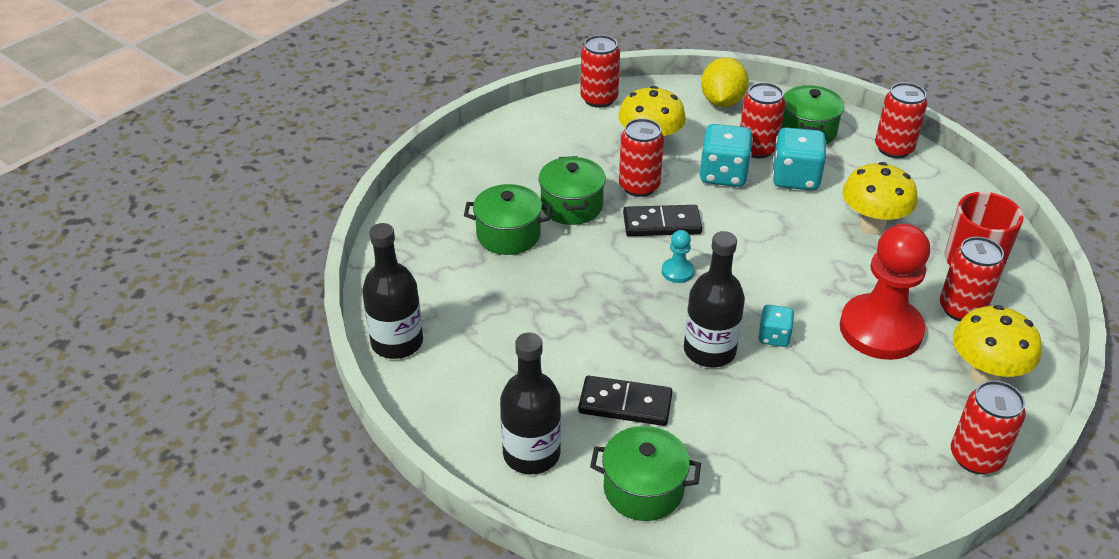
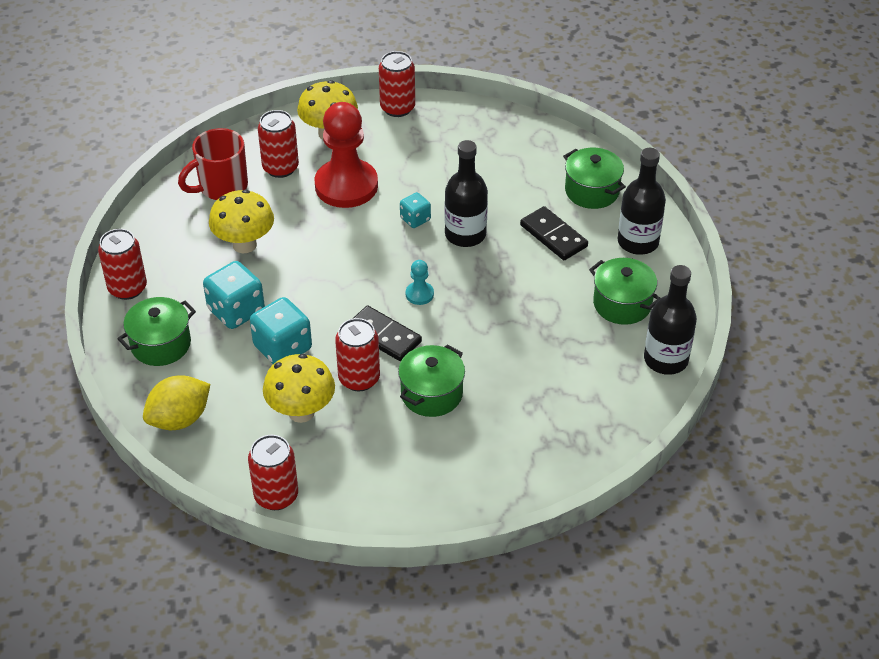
camera: 140 degrees left, 5 degrees up
(508, 235) = (507, 398): green pot -> green pot (622, 304)
(757, 149) = (223, 354): red can -> none

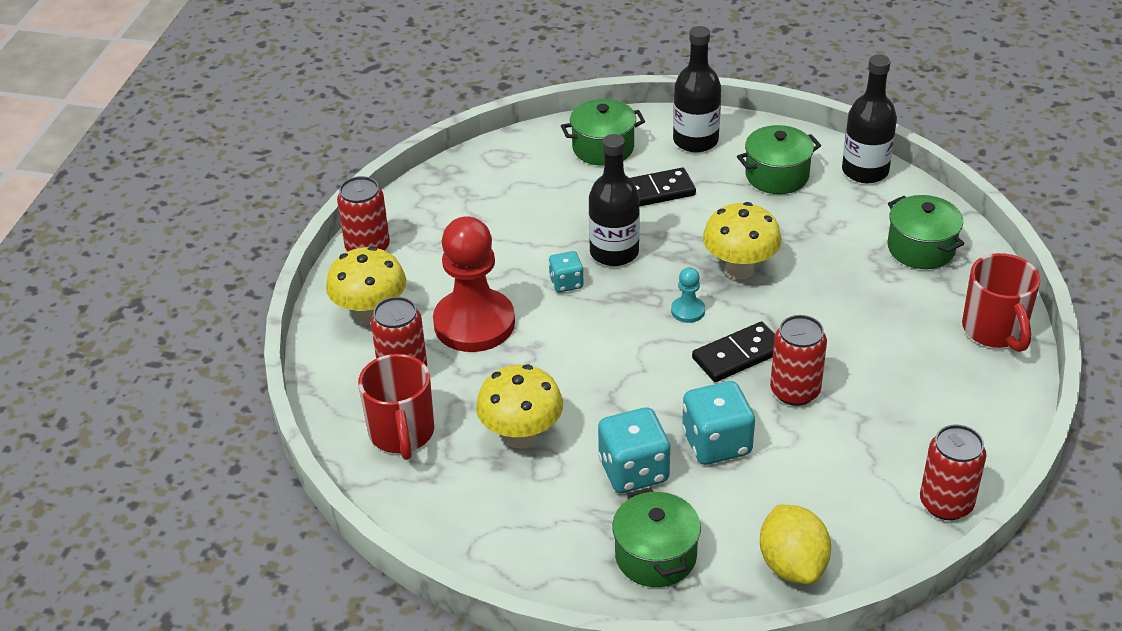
camera: 65 degrees left, 5 degrees down
(127, 288) = (535, 568): red can -> none
(301, 412) = (826, 451): yellow mushroom -> yellow mushroom (739, 269)
(431, 394) = (842, 341): green pot -> green pot (921, 248)
(495, 491) = (995, 331): none -> red mug

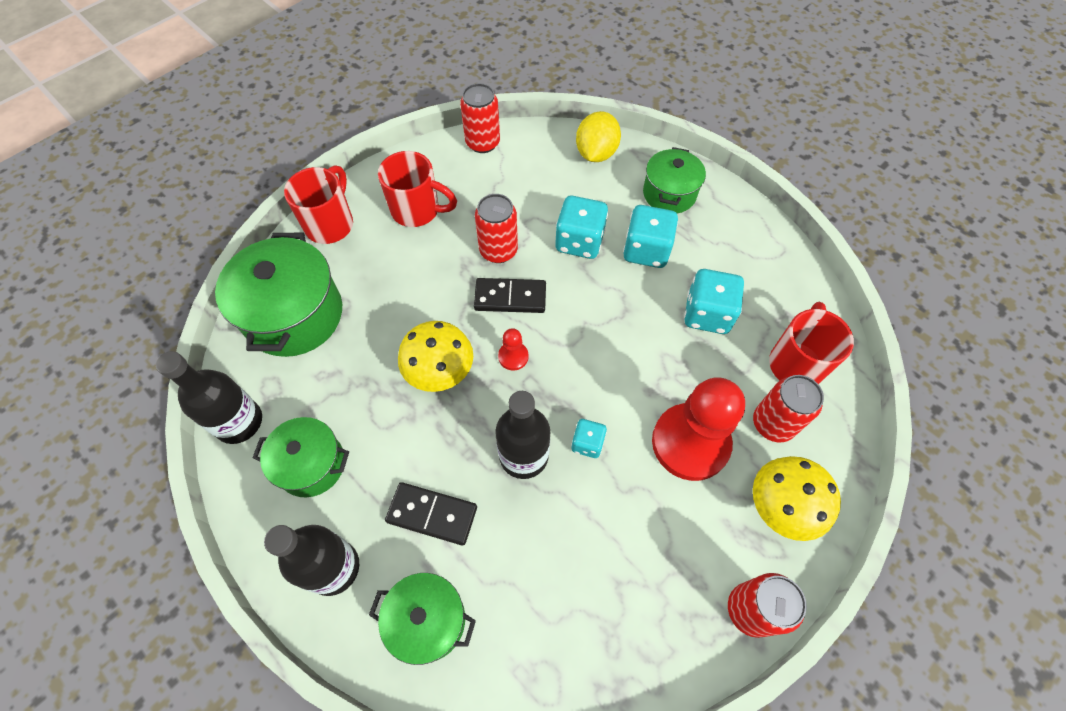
camera: 150 degrees left, 20 degrees up
(521, 436) = (707, 314): yellow mushroom -> turquoise dice
(688, 311) = (513, 356): turquoise pawn -> red pawn
(921, 248) = (294, 315): green pot -> green pot, size x1.64
(925, 387) = (417, 210): none -> red mug

